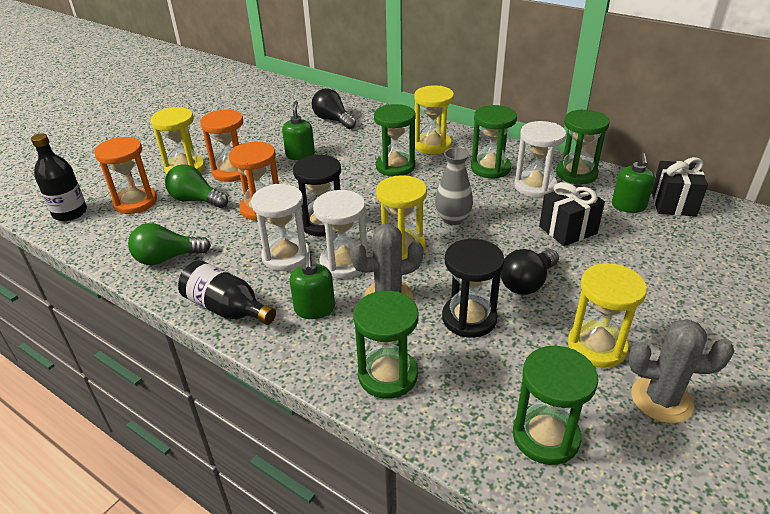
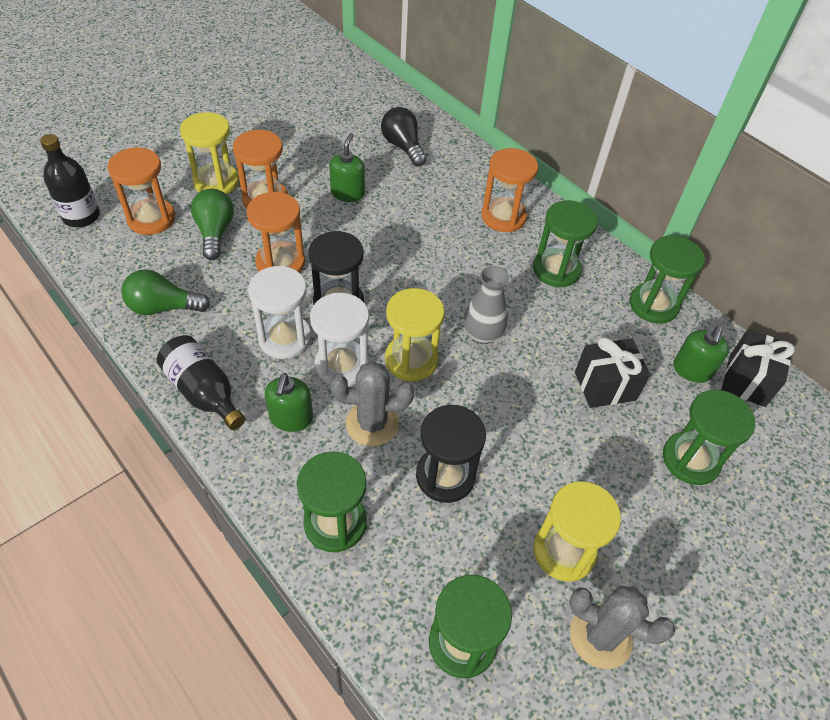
camera: 10 degrees right, 15 degrees up
(196, 200) = (215, 232): green light bulb -> green light bulb turned 45 degrees clockwise
(395, 166) = (448, 239): green hourglass -> green hourglass (690, 460)
(432, 145) = (503, 217): yellow hourglass -> orange hourglass
(527, 283) = (527, 447): black light bulb -> none
(535, 186) = (596, 311): white hourglass -> none

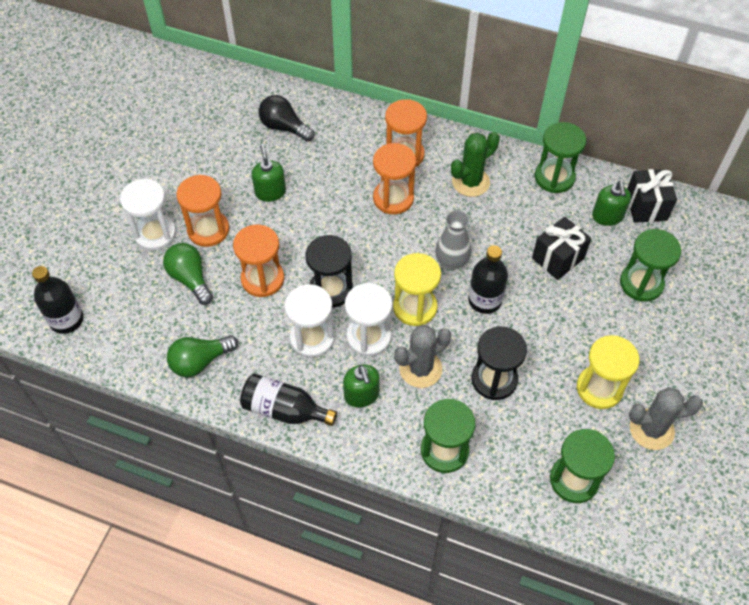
camera: 25 degrees left, 5 degrees up
(151, 219) = (128, 293): orange hourglass -> orange hourglass (393, 198)
(216, 182) = (155, 234): yellow hourglass -> white hourglass
(492, 389) = (485, 300): none -> black bottle
(556, 270) = (471, 182): green hourglass -> green cactus

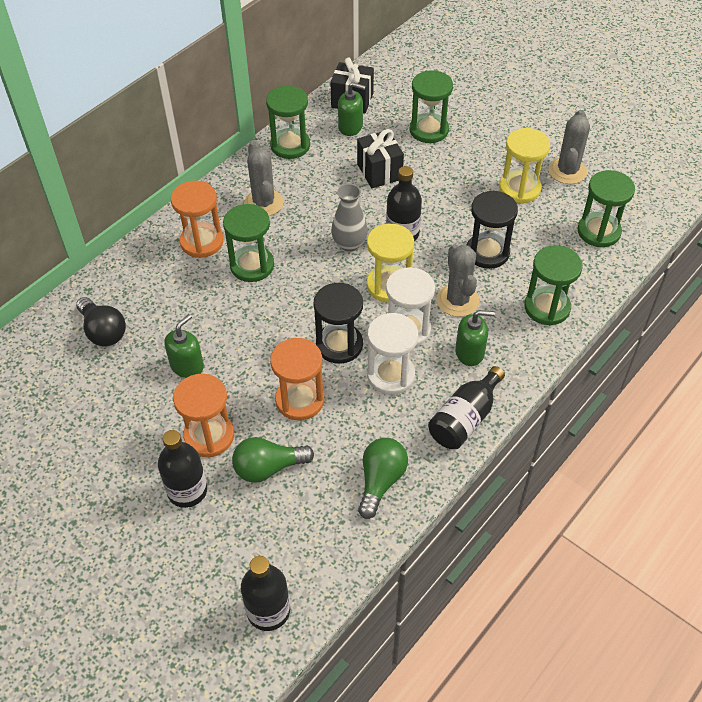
camera: 70 degrees left, 5 degrees down
(155, 234) = (187, 490): white hourglass -> black bottle
(200, 361) = (380, 481): green light bulb -> green light bulb turned 150 degrees counterclockwise
(270, 192) = (187, 366): green soap dispenser -> green soap dispenser turned 120 degrees clockwise
(284, 127) = (103, 331): black light bulb -> black light bulb turned 90 degrees counterclockwise
(393, 198) = (252, 265): orange hourglass -> green hourglass
(471, 182) = (264, 203): green cactus -> grey cactus

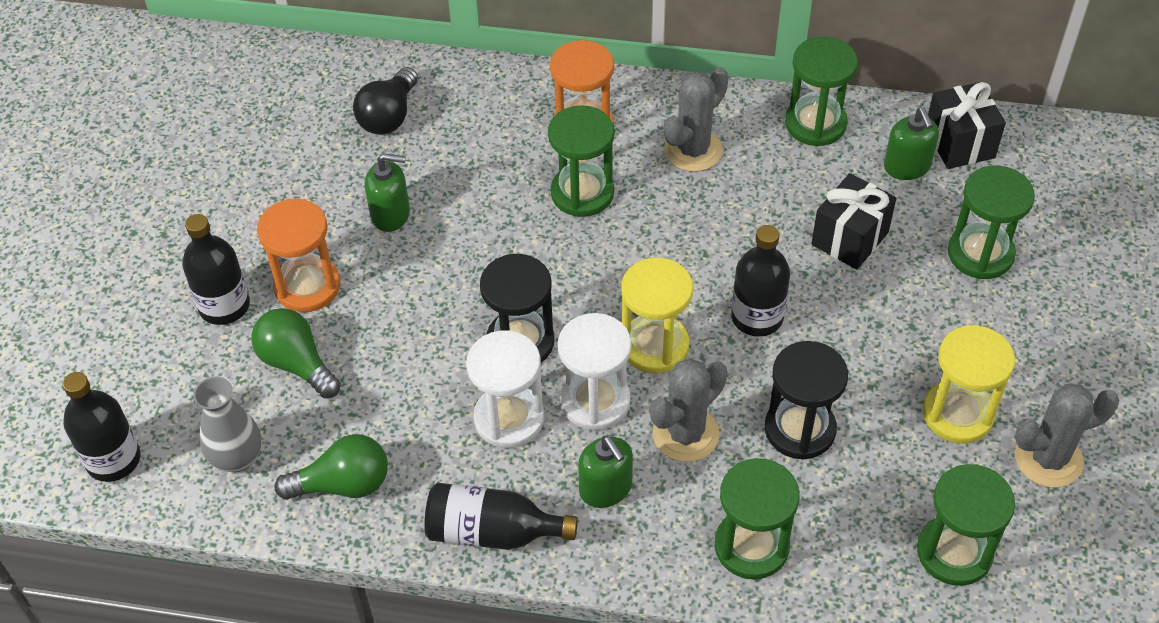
camera: 60 degrees right, 0 degrees up
(300, 400) = (410, 345): orange hourglass -> none
(349, 244) = (693, 270): grey vase -> grey vase (237, 458)

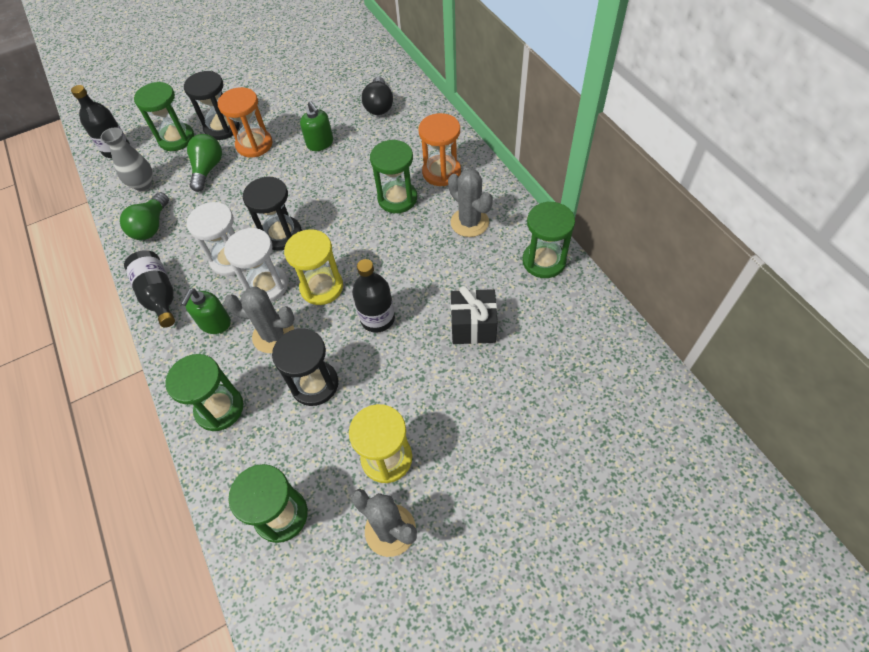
camera: 55 degrees right, 5 degrees up
(224, 306) = (222, 128): black bottle -> black hourglass
(343, 484) = (151, 226): green light bulb -> green light bulb turned 60 degrees clockwise
(389, 116) = (379, 105): black light bulb -> black light bulb turned 75 degrees counterclockwise
(693, 150) = (469, 222): grey cactus -> grey cactus turned 45 degrees clockwise
(907, 167) = (555, 322): green soap dispenser -> none
(959, 143) = (602, 337): black gift -> none
(980, 254) = (523, 399): green hourglass -> green hourglass (176, 139)

